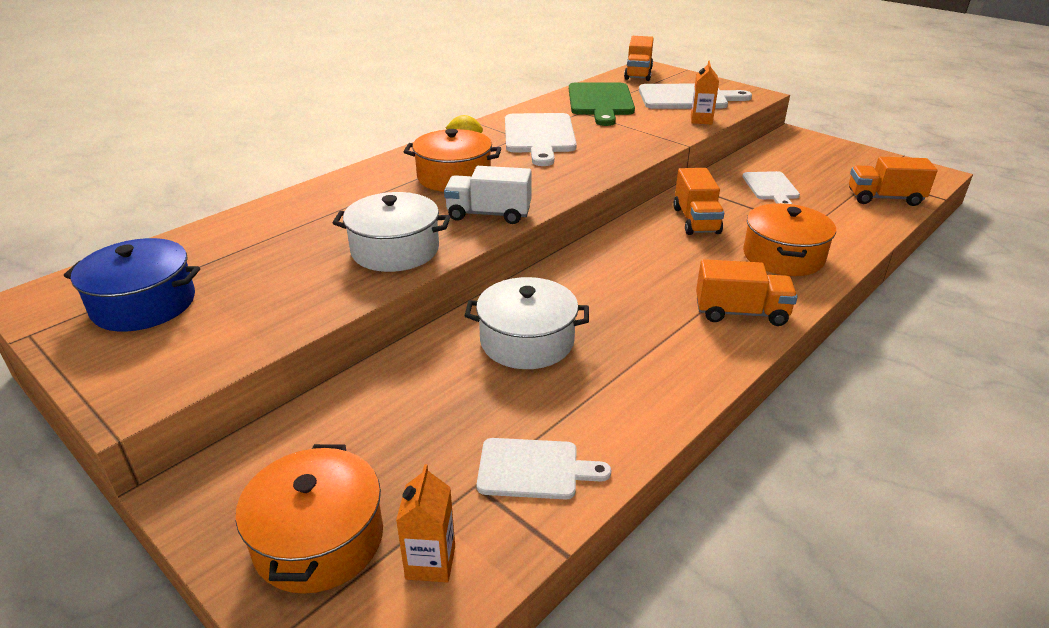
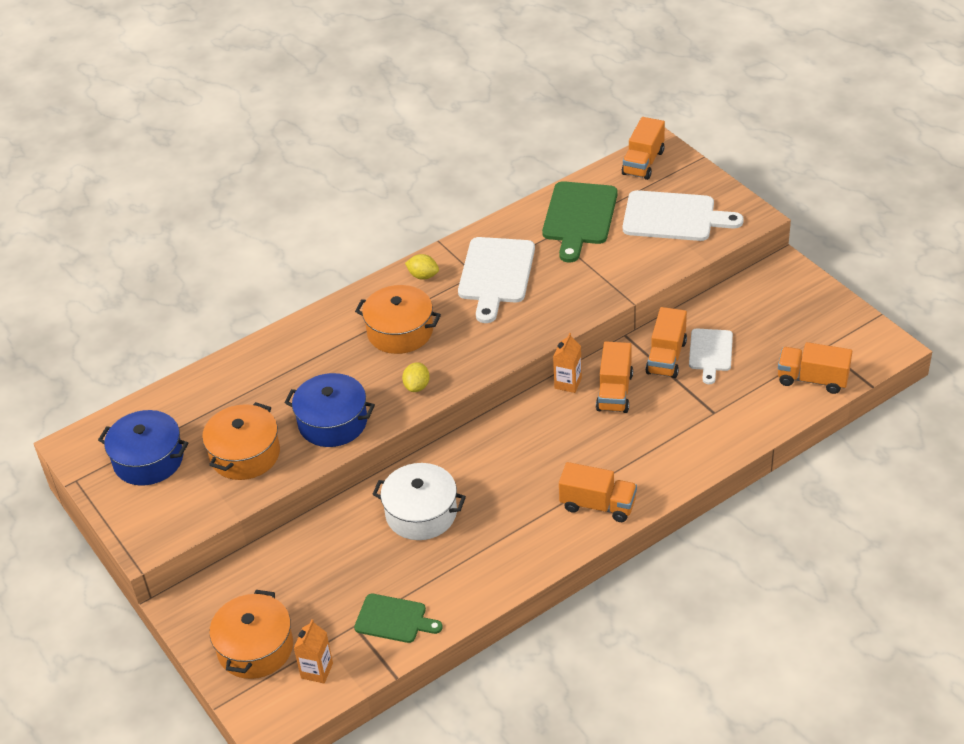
camera: 15 degrees right, 10 degrees up
(395, 250) = (333, 422): white pot -> blue pot
(489, 214) = (417, 386): white truck -> yellow lemon
(534, 469) = (394, 619): white cutting board -> green cutting board
(701, 120) = (668, 261): orange carton -> orange carton (568, 383)
(730, 193) = (666, 357): none -> orange truck
(783, 256) = (669, 446): orange pot -> orange pot (245, 454)

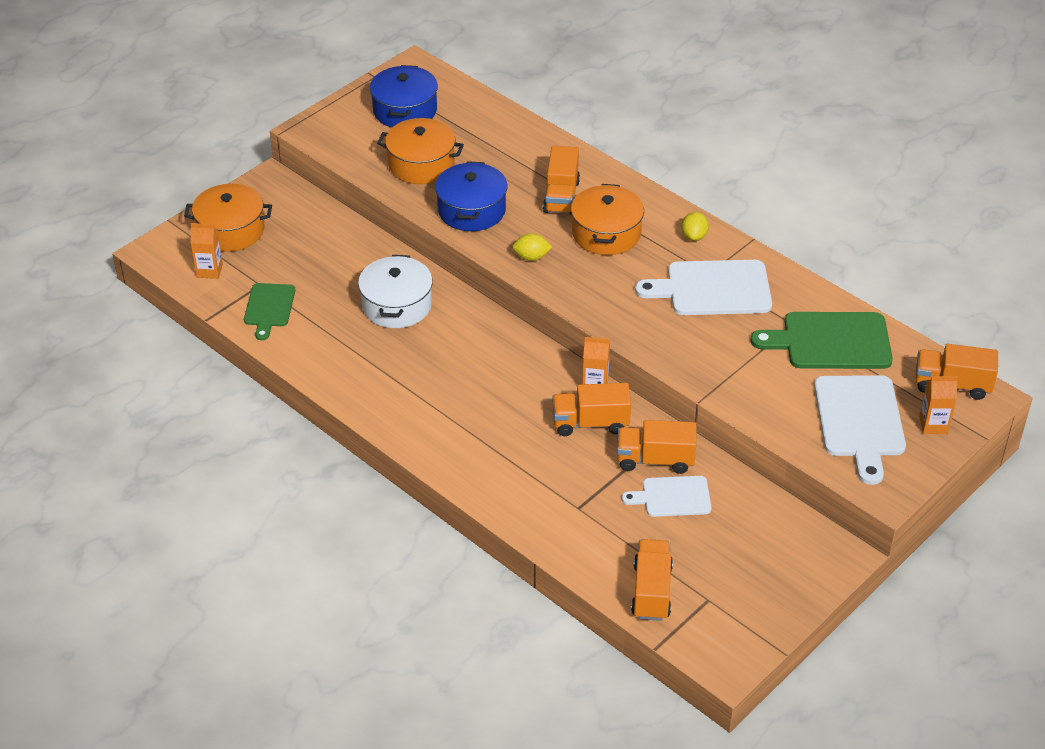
camera: 75 degrees right, 0 degrees up
(598, 505) = (427, 428): orange truck -> orange truck (561, 196)
(685, 180) = (933, 425): none -> orange carton

